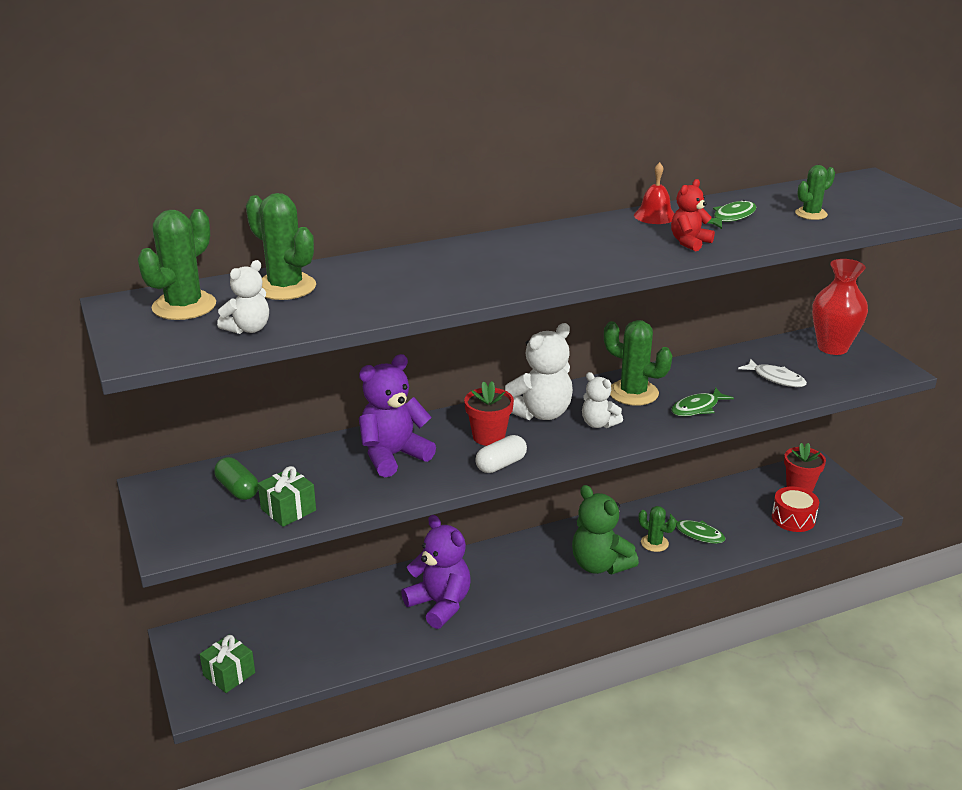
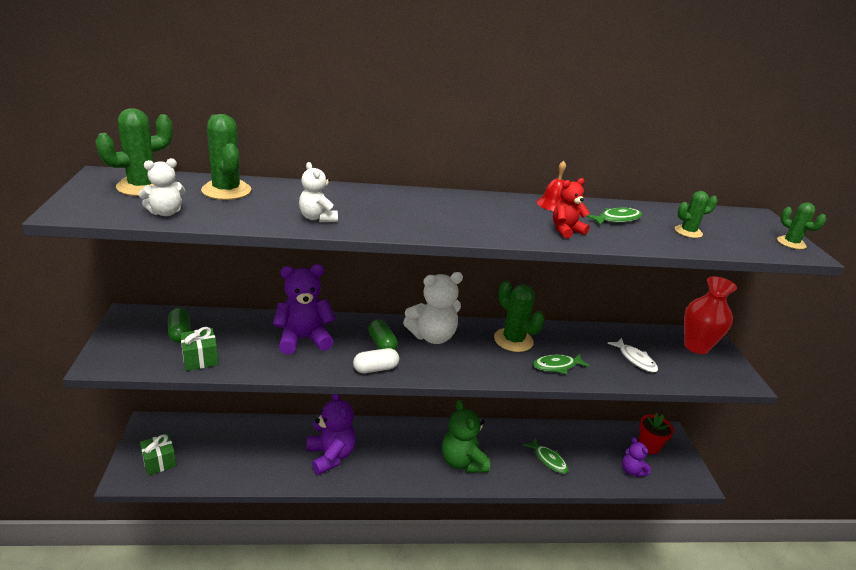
camera: 15 degrees right, 0 degrees up
(488, 437) = (382, 344): red flower pot -> green capsule
(598, 424) = (471, 357): white teddy bear -> white teddy bear (317, 218)
(654, 543) = (512, 457): green cactus -> green cactus (791, 243)
(793, 518) = (632, 471): red drum -> purple teddy bear

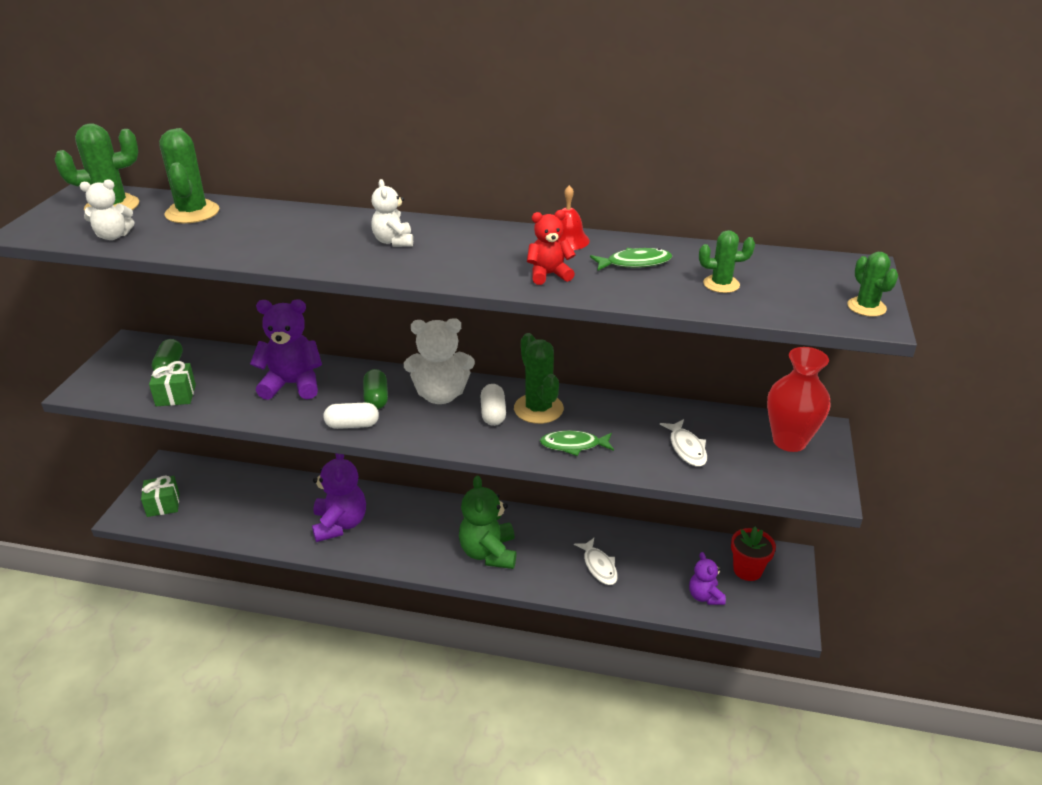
camera: 20 degrees right, 5 degrees up
(317, 218) = (263, 248): white teddy bear -> white teddy bear (393, 241)
(482, 347) = (493, 414): none -> white capsule
(548, 459) = (599, 566): green fish -> white fish

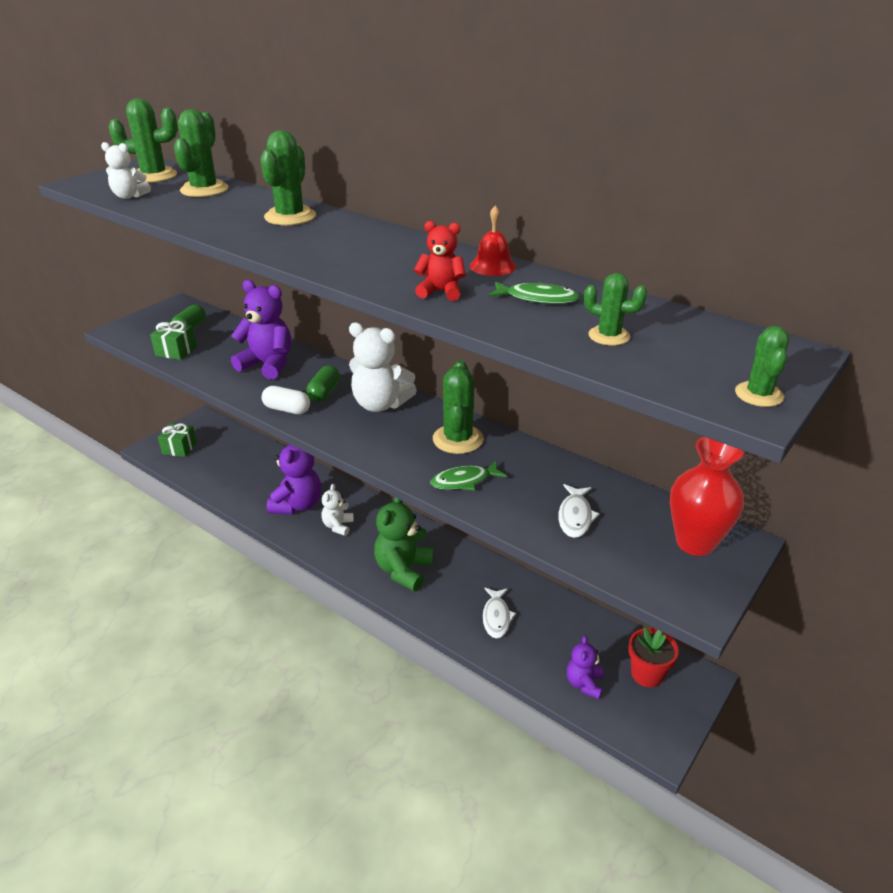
camera: 25 degrees right, 0 degrees up
(322, 226) = (290, 217): none -> green cactus
(393, 241) = (334, 238): white teddy bear -> white teddy bear (338, 526)
(493, 414) = (413, 432): white capsule -> none
(573, 445) = (464, 481): green fish -> green fish turned 45 degrees counterclockwise

